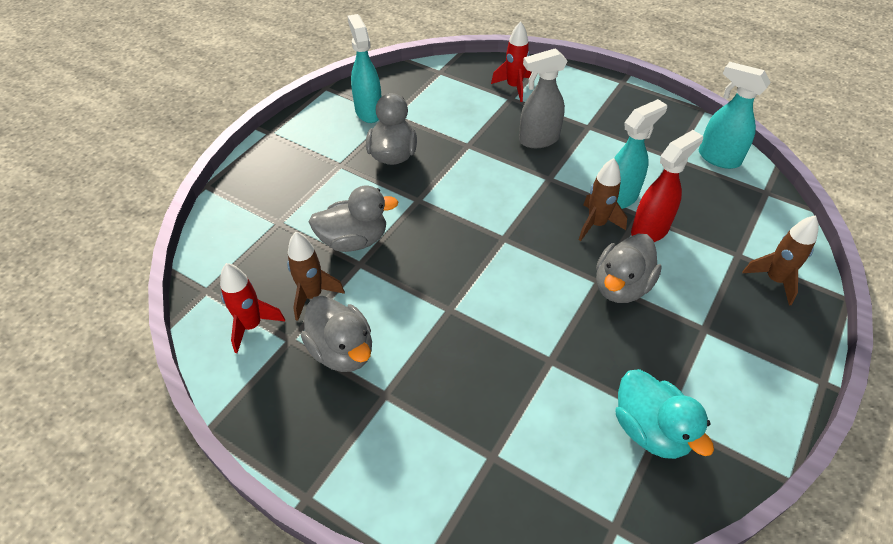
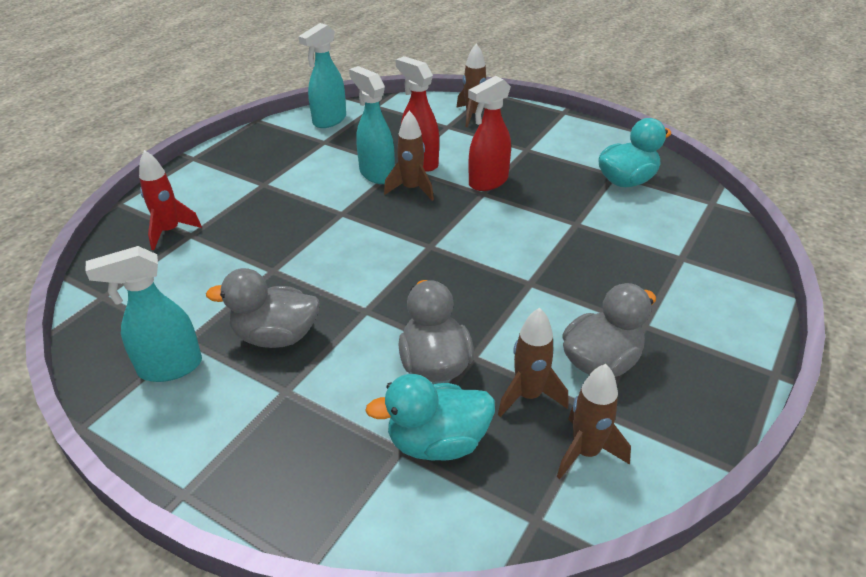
camera: 90 degrees left, 10 degrees down
(252, 326) = (585, 452): red rocket -> brown rocket
(280, 241) = (437, 442): none -> turquoise duck
(538, 140) = (277, 217): grey spray bottle -> none
(621, 286) = (488, 182): grey duck -> red spray bottle

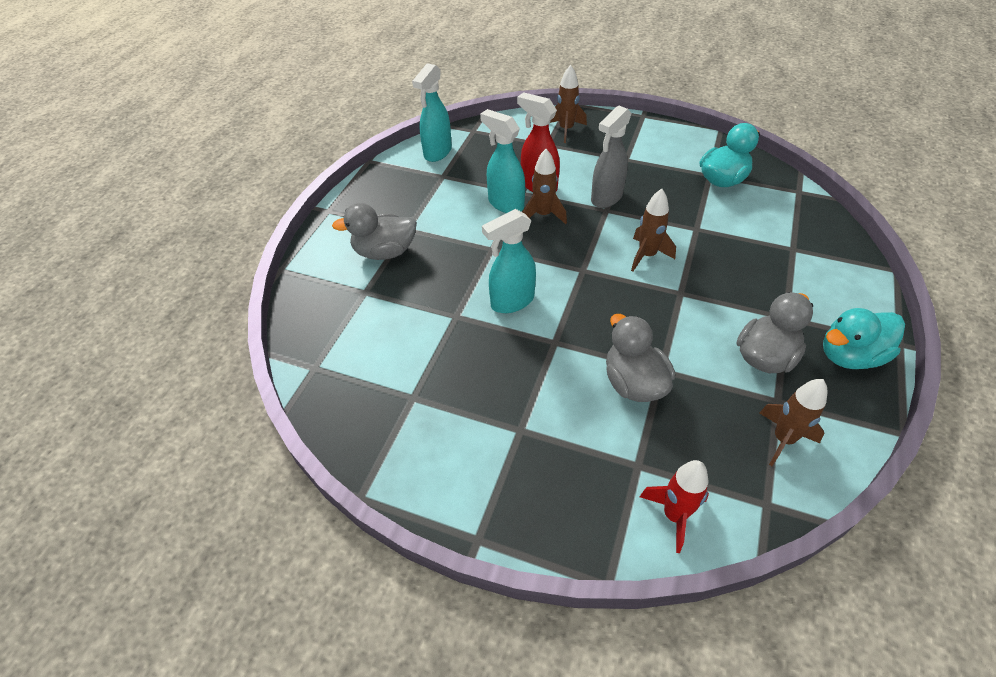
camera: 10 degrees left, 10 degrees up
(169, 368) = (410, 427): turquoise spray bottle -> turquoise spray bottle (512, 301)
(170, 231) = (344, 292): red rocket -> red rocket (674, 515)
(276, 336) = (489, 380): grey duck -> grey duck (385, 252)
(437, 442) = (665, 453): turquoise duck -> turquoise duck (850, 356)
(488, 182) = (606, 198): red spray bottle -> grey spray bottle
(528, 396) = (720, 398): brown rocket -> brown rocket (647, 255)

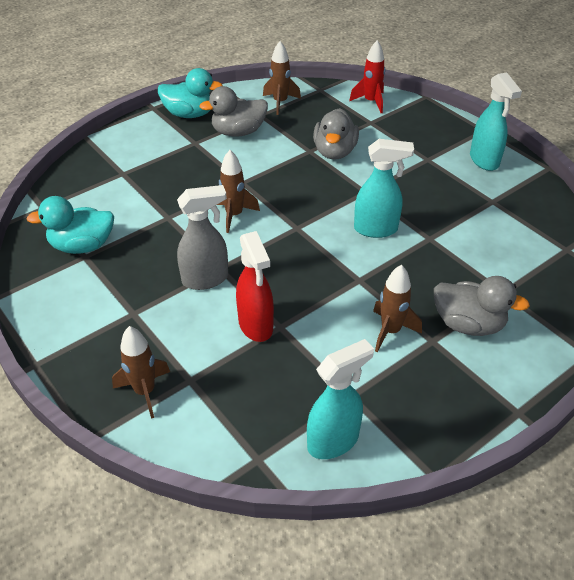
camera: 150 degrees left, 5 degrees down
(505, 204) = (309, 321): turquoise spray bottle -> turquoise spray bottle (484, 161)
(543, 215) = (283, 290): brown rocket -> brown rocket (390, 331)

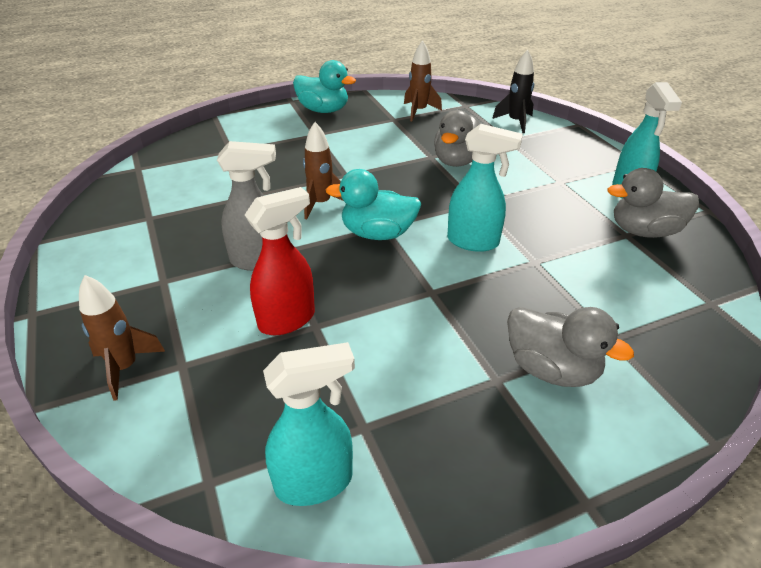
camera: 15 degrees right, 5 degrees down
(82, 246) = (152, 208): turquoise duck -> turquoise duck (377, 233)
(238, 132) = (364, 131): grey duck -> grey duck (644, 231)
(256, 326) = (288, 320): red spray bottle -> red spray bottle turned 120 degrees counterclockwise
(371, 102) = (515, 122): red rocket -> black rocket
(390, 331) = (446, 357): brown rocket -> none

